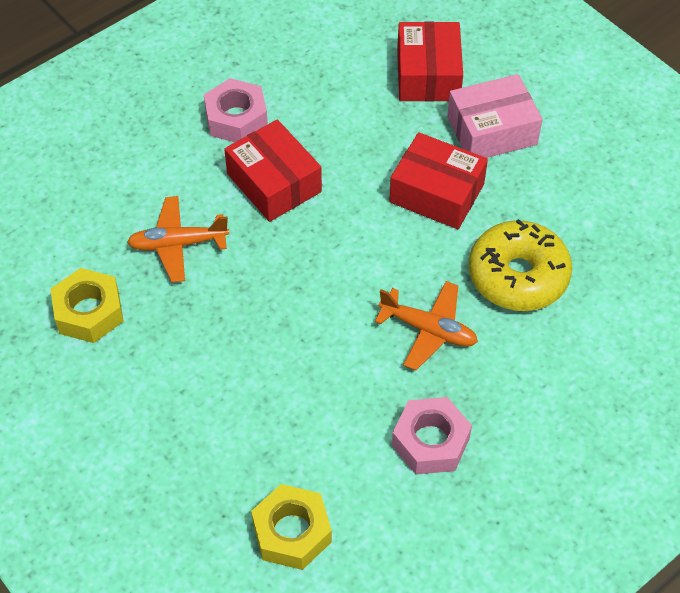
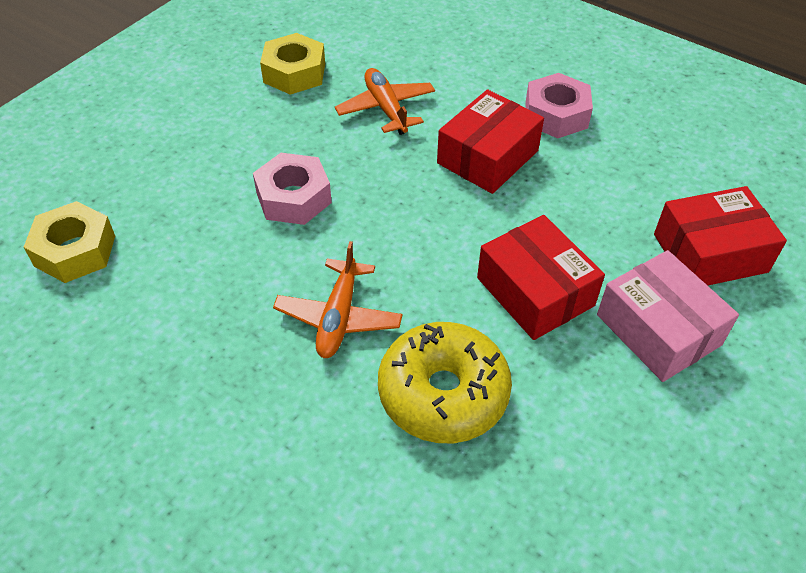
camera: 75 degrees right, 5 degrees down
(430, 442) = (191, 344): pink nut -> pink nut (293, 198)
(436, 193) = (535, 291): red box -> red box turned 45 degrees counterclockwise

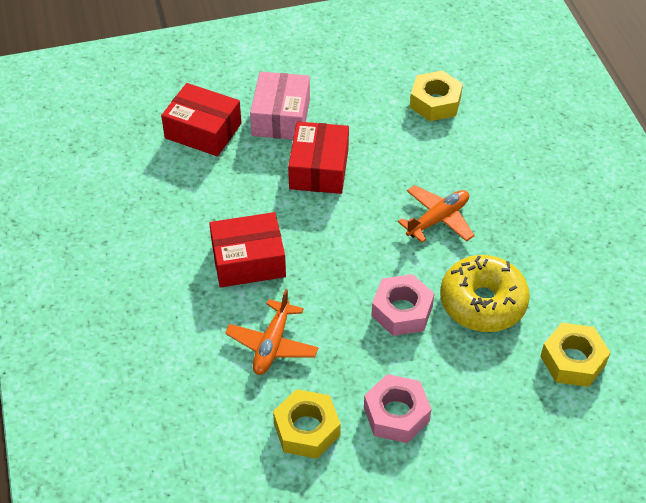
camera: 140 degrees left, 0 degrees up
(443, 393) = (417, 154): yellow donut -> yellow donut (482, 302)
(501, 504) = (435, 102): none -> yellow nut
(556, 115) = (165, 262): pink nut -> pink nut (396, 414)

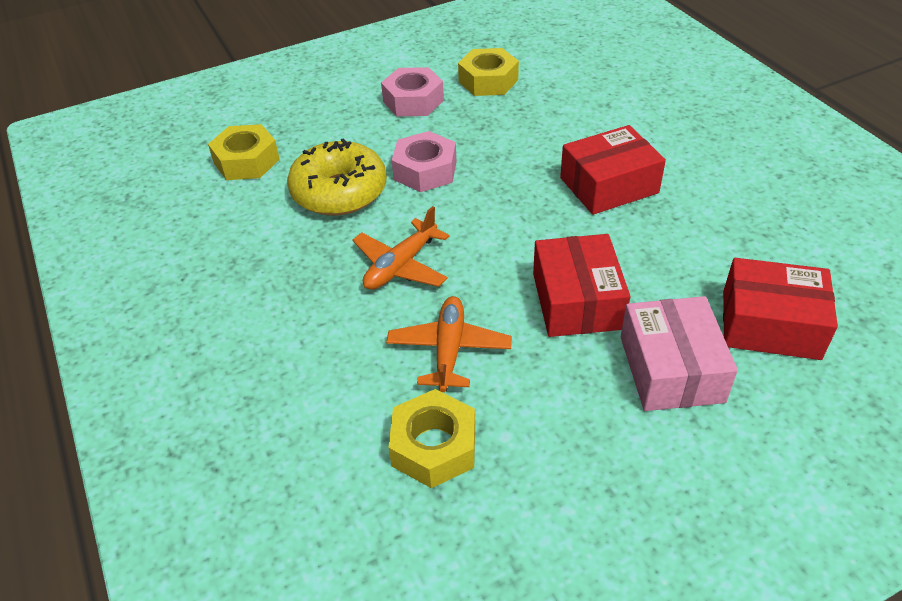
camera: 170 degrees right, 5 degrees down
(272, 344) = (545, 125): orange plane -> orange plane (449, 350)

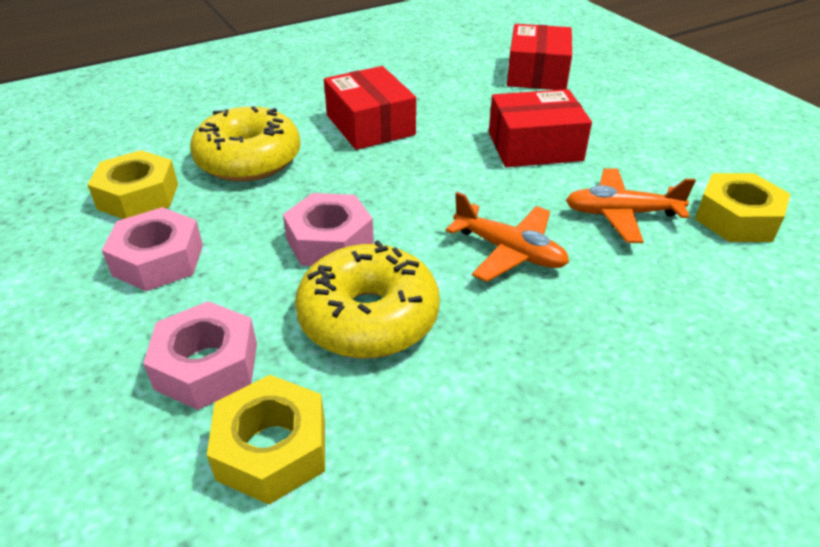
camera: 95 degrees left, 5 degrees down
(313, 132) = (207, 366): none -> pink nut
(540, 122) = (249, 160): none -> yellow donut
(671, 369) = (596, 111): pink box -> none

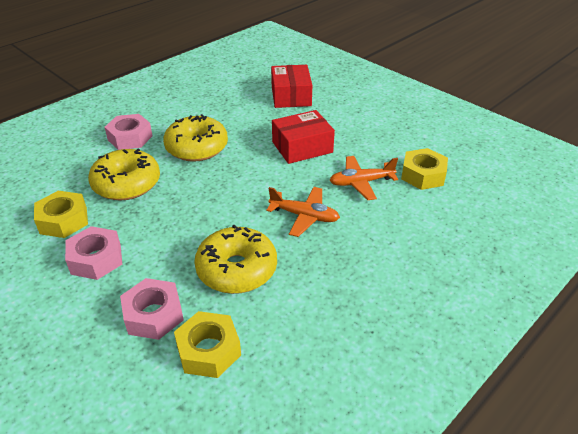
camera: 15 degrees left, 0 degrees up
(329, 241) = (198, 228): pink nut -> pink nut (130, 138)
(370, 125) = (197, 148): red box -> yellow donut

